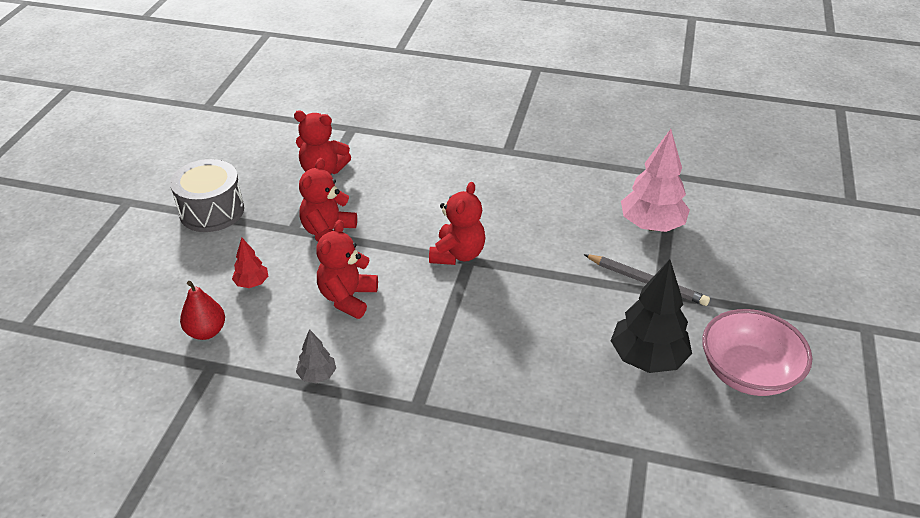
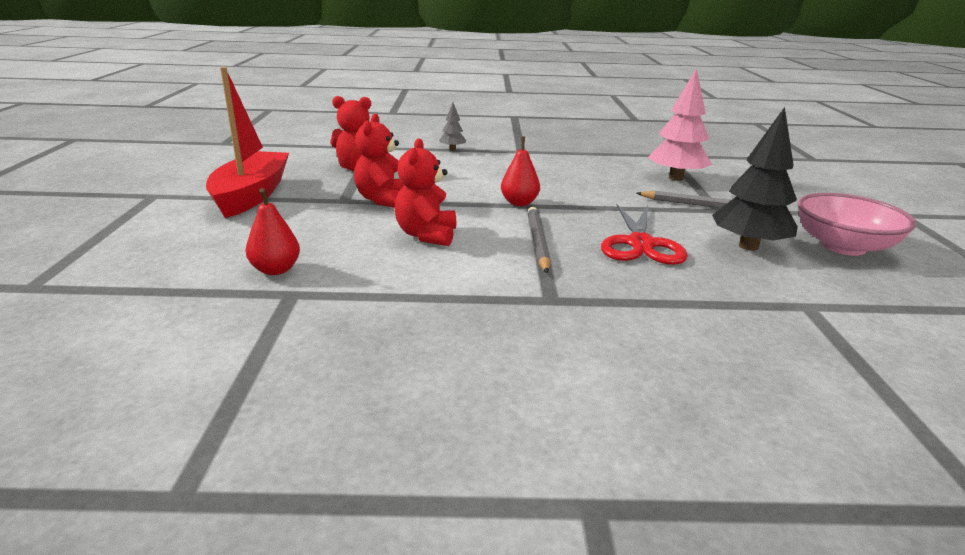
camera: 15 degrees left, 15 degrees down
(212, 211) = (251, 195): grey drum -> red boat
(252, 283) = (316, 234): red tree -> none
(317, 375) = (424, 288): grey tree -> grey tree (452, 149)
(445, 322) = (538, 242): none -> grey pencil
(458, 254) = (519, 203): red teddy bear -> red pear
(541, 339) = (640, 244): none -> red scissors

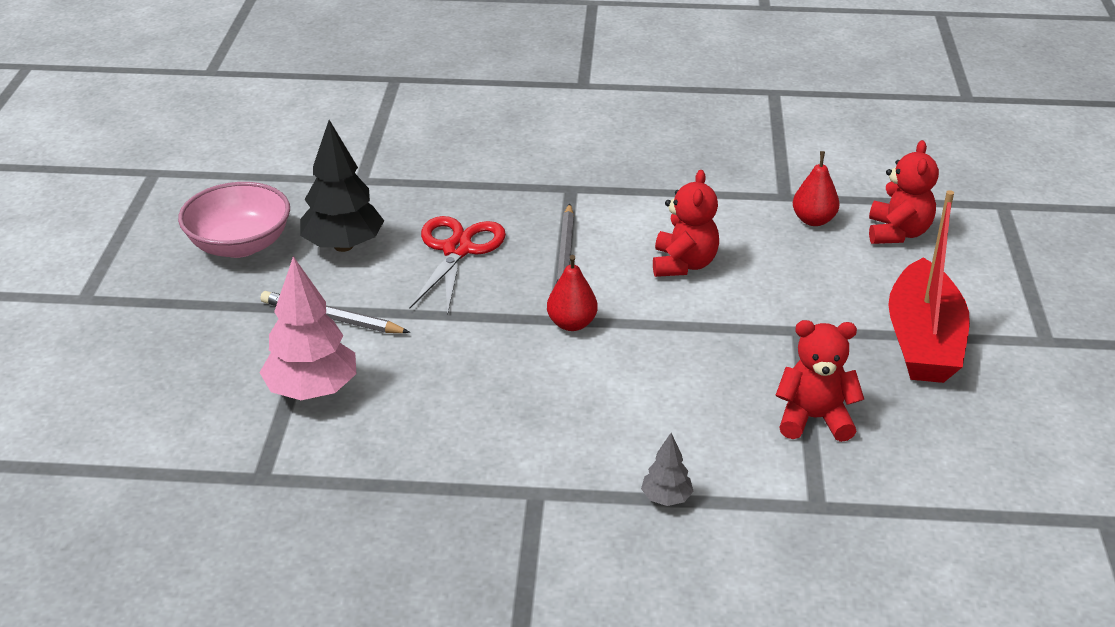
camera: 175 degrees left, 10 degrees up
(383, 200) = (749, 331): red teddy bear -> red teddy bear (897, 233)

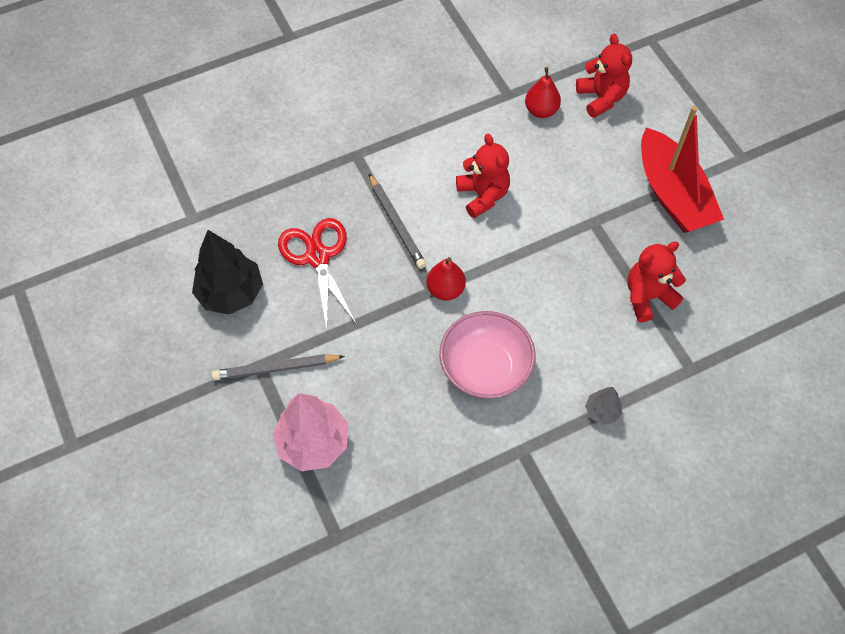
camera: 30 degrees left, 25 degrees up
(240, 245) = (150, 331): pink bowl -> pink bowl (485, 368)

